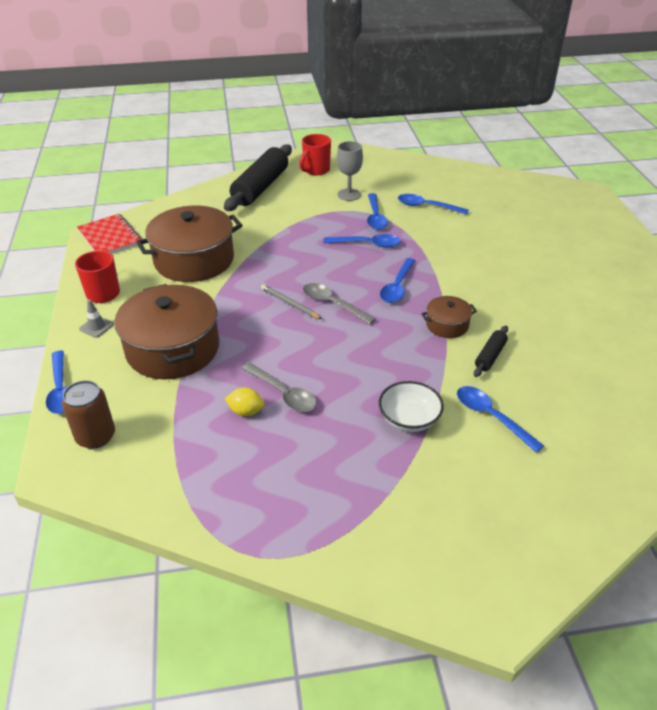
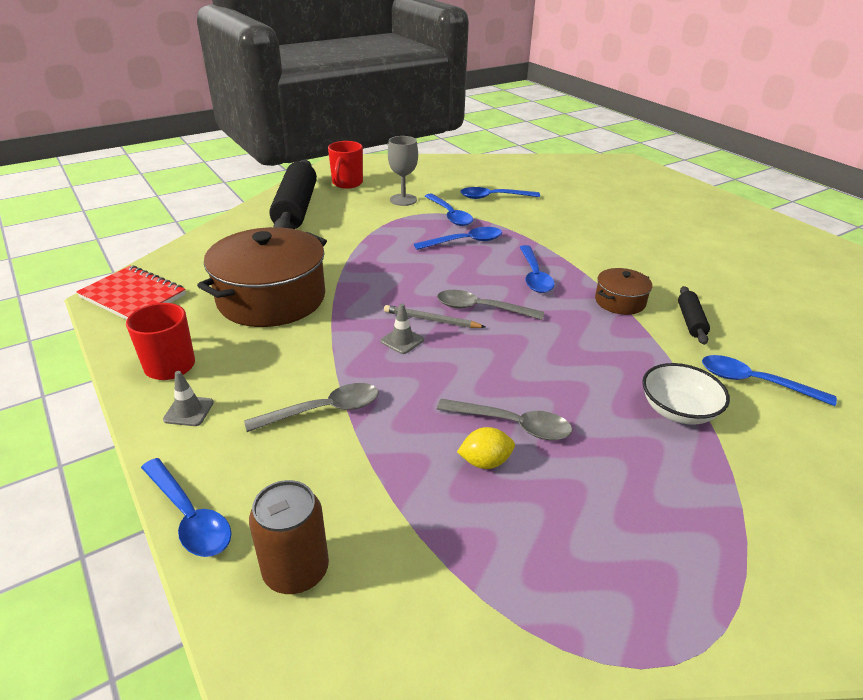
camera: 25 degrees left, 5 degrees down
(173, 349) = (323, 410): brown pot -> grey spoon
(257, 314) = (402, 340): none -> grey traffic cone

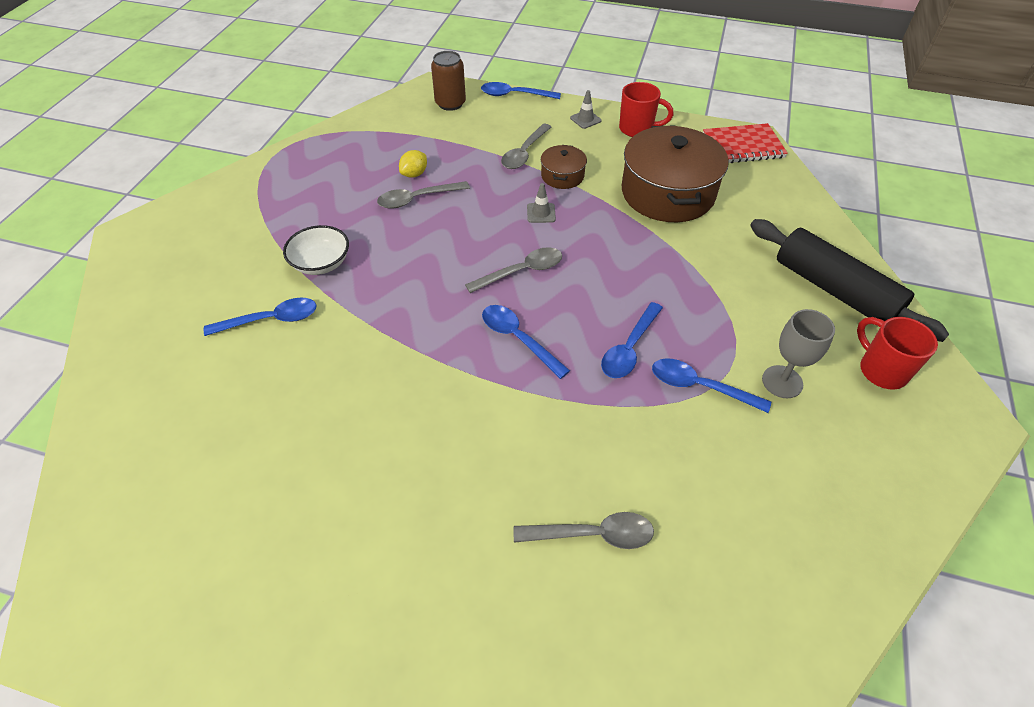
camera: 140 degrees right, 15 degrees up
(431, 320) = (543, 240): grey pencil -> none
(493, 197) = (708, 469): blue spoon -> none
(579, 205) = (593, 534): none -> grey spoon
(620, 301) = (419, 352): brown pot -> brown pot (562, 176)
(690, 321) = (343, 364): black rolling pin -> none

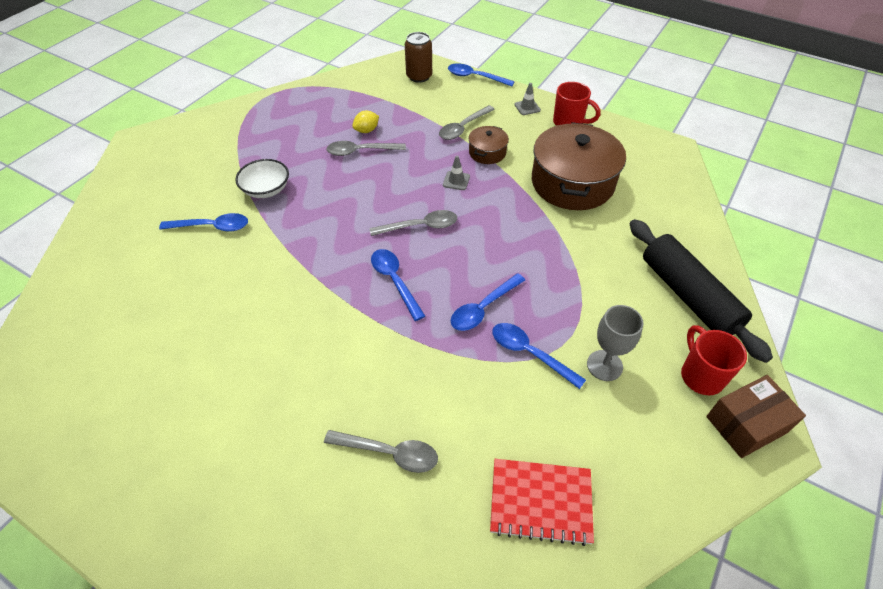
camera: 15 degrees right, 0 degrees up
(743, 146) = (658, 153): red notebook -> red notebook (540, 502)
(945, 410) = (746, 424): none -> brown box

